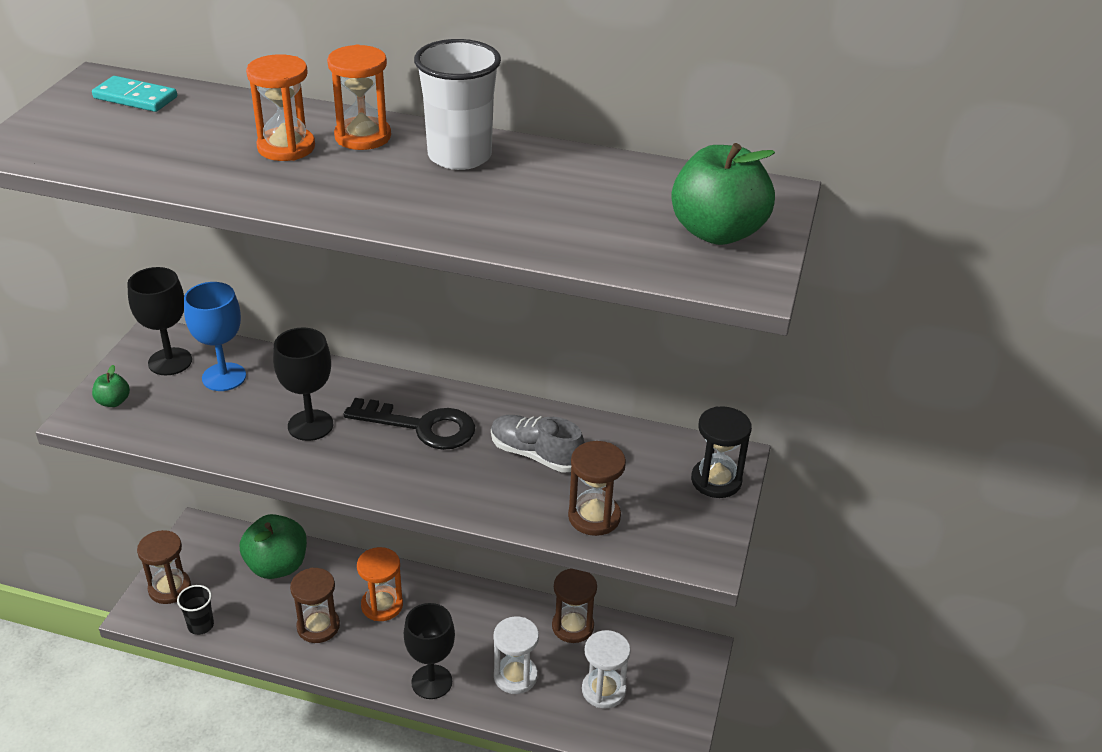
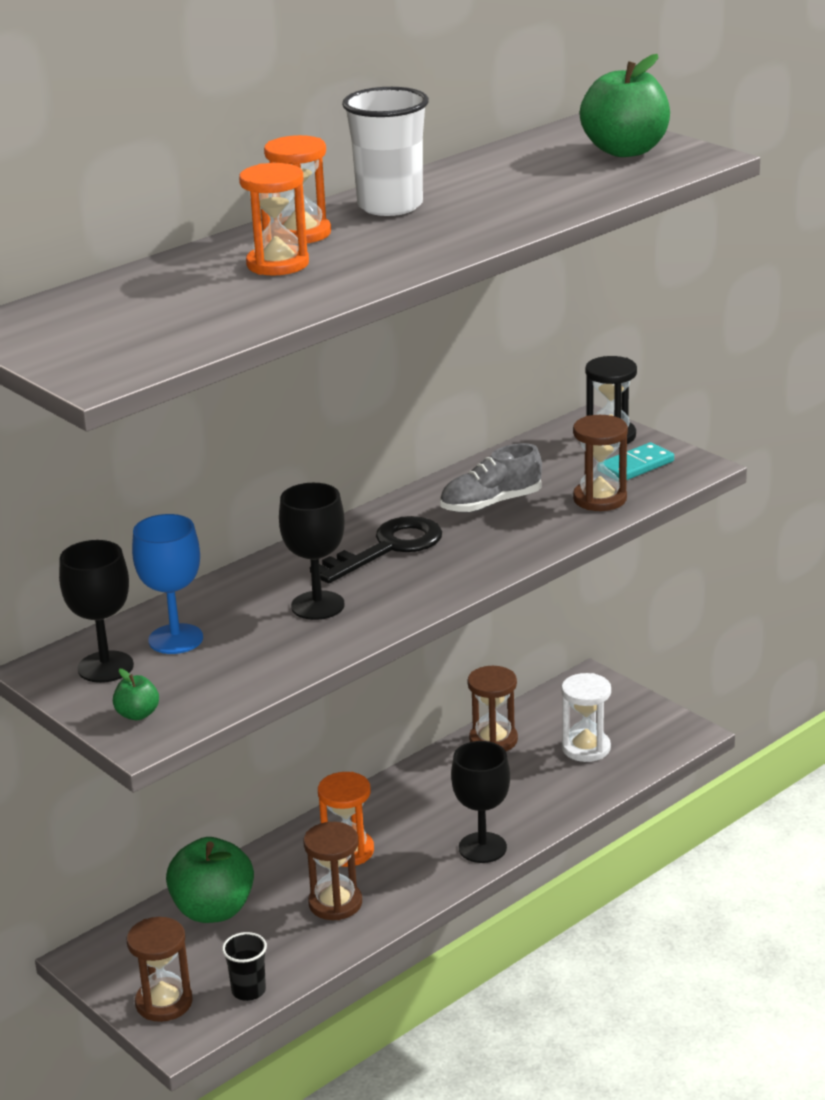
camera: 55 degrees left, 10 degrees down
(135, 98) = (68, 312): turquoise domino -> turquoise domino (635, 466)
(515, 676) = (522, 794): white hourglass -> none

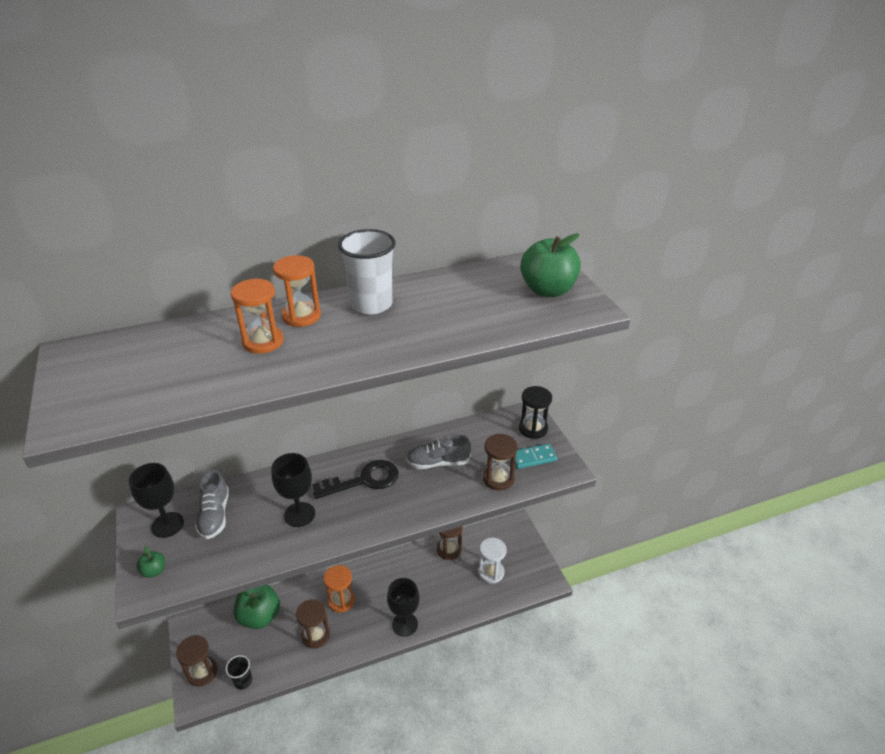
camera: 20 degrees right, 10 degrees up
(175, 639) = (214, 515): blue goblet -> grey shoe

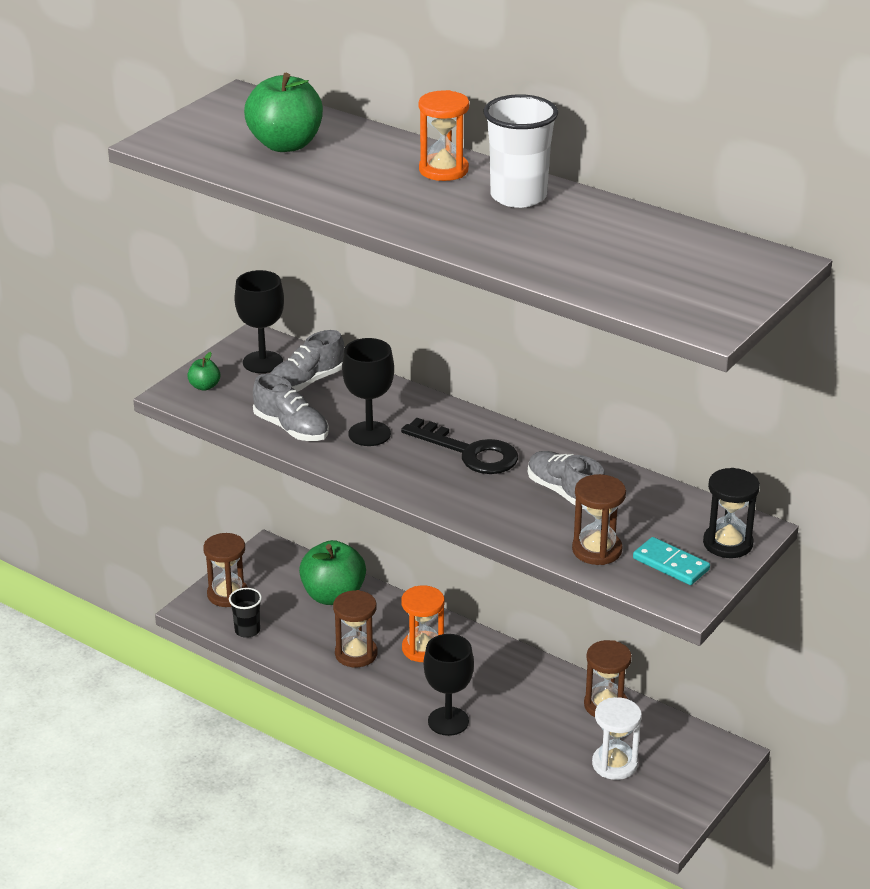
camera: 55 degrees right, 5 degrees down
(252, 550) = (291, 428): none -> grey shoe
(263, 342) = (376, 170): orange hourglass -> none
(547, 290) = (708, 285): green apple -> green apple (285, 145)

